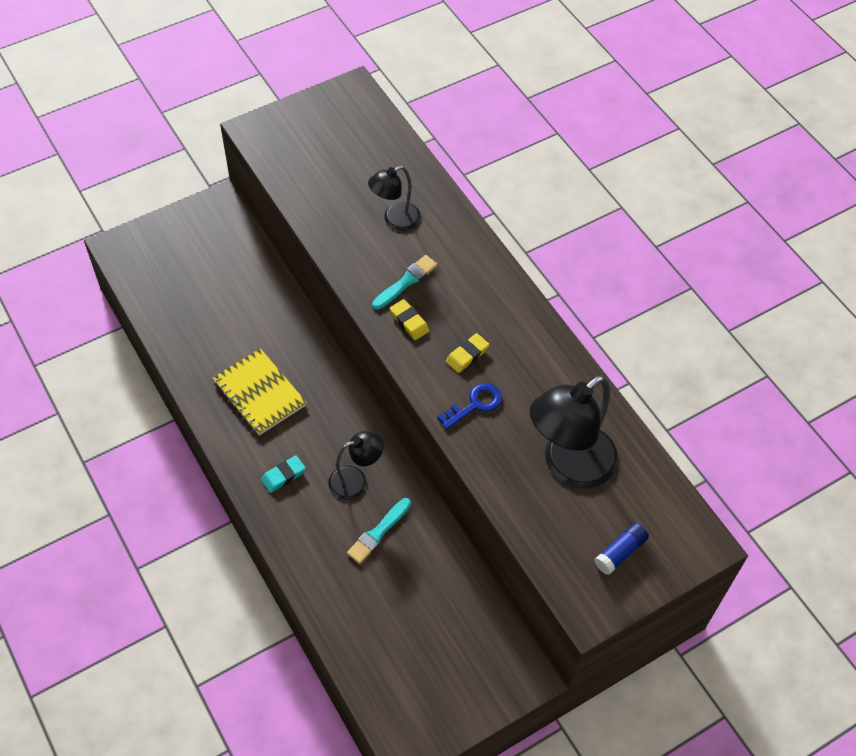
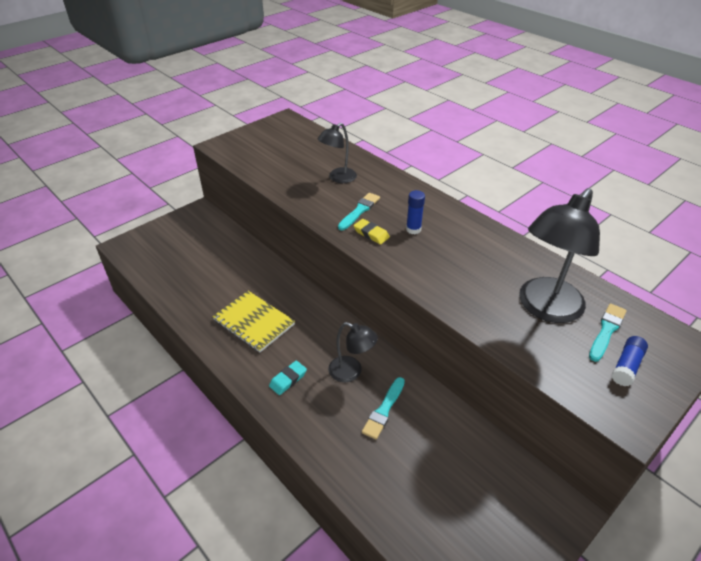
camera: 10 degrees left, 15 degrees down
(356, 480) = (351, 372): black lamp -> black lamp turned 60 degrees clockwise
(462, 324) = (413, 229): none -> blue glue stick
(467, 355) = (426, 248): yellow eraser -> none
(474, 405) = (447, 279): blue key -> none
(622, 507) = (606, 331): none -> turquoise brush

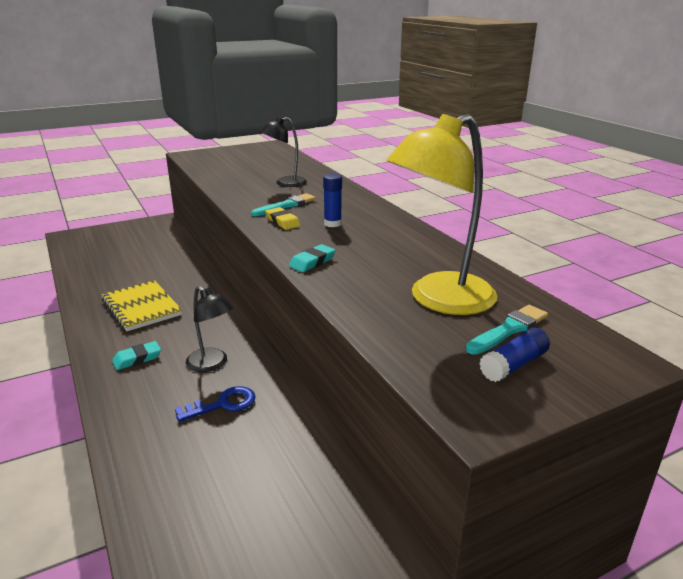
camera: 15 degrees right, 15 degrees down
(384, 410) = (222, 404): turquoise brush -> blue key
(427, 282) = (312, 262): none -> turquoise eraser
(545, 308) = (439, 300): black lamp -> yellow lamp

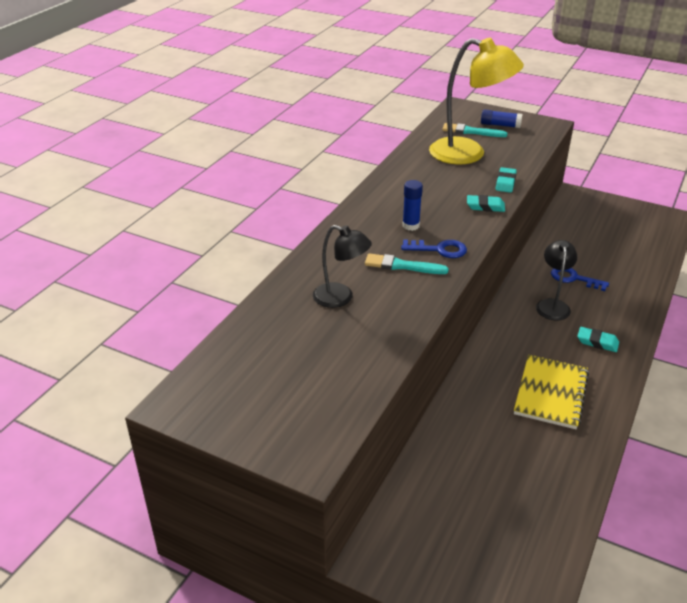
camera: 125 degrees left, 10 degrees up
(282, 222) = (439, 249): yellow eraser -> blue key
(341, 291) = (505, 183): none -> turquoise eraser

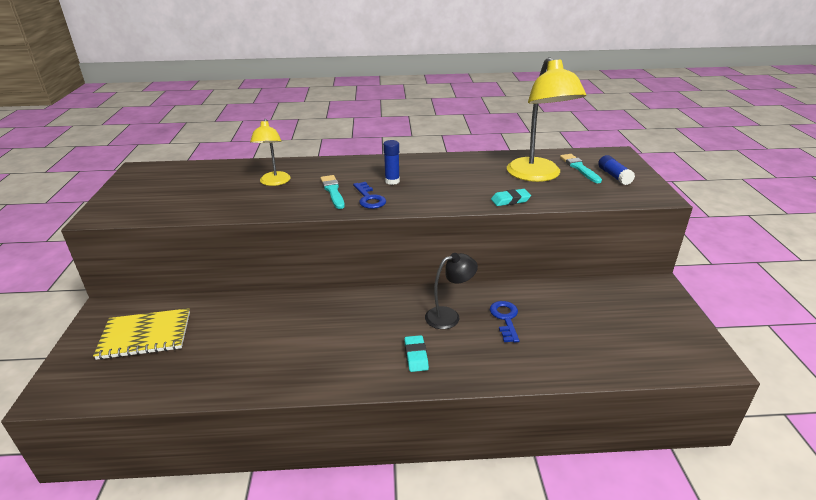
camera: 60 degrees right, 5 degrees down
(341, 298) = (274, 182): black lamp -> yellow lamp
(485, 206) = (457, 201): turquoise eraser -> none
(551, 393) = (320, 345): yellow notebook -> yellow notebook (145, 335)

